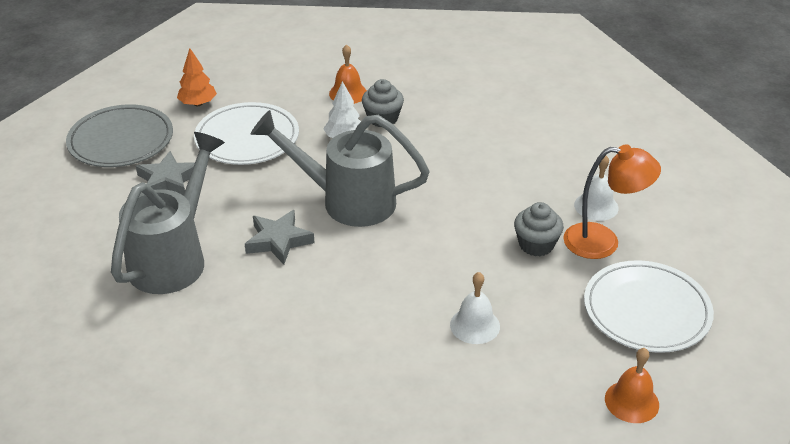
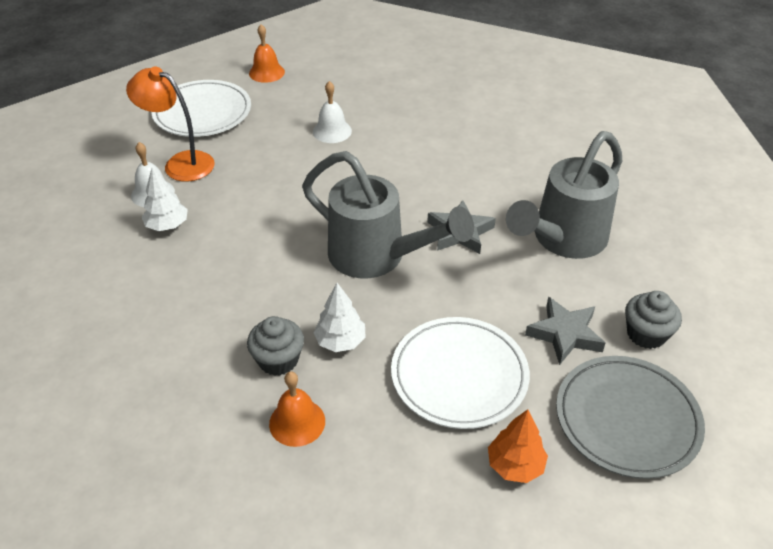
camera: 160 degrees left, 5 degrees up
(536, 245) = (236, 174): grey cupcake -> grey cupcake (646, 334)
(551, 182) = (167, 225): none -> white tree

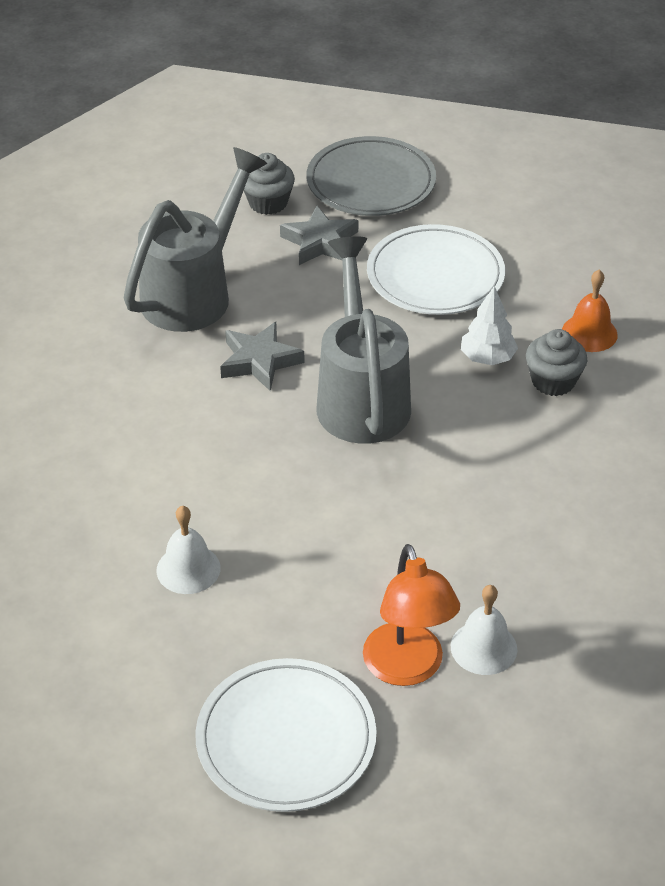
camera: 130 degrees left, 0 degrees up
(167, 225) = (511, 588): white tree -> none
(266, 72) = (113, 747): orange bell -> none
(515, 465) = (478, 214): orange tree -> none
(562, 240) = (195, 292): grey watering can -> grey watering can turned 60 degrees counterclockwise

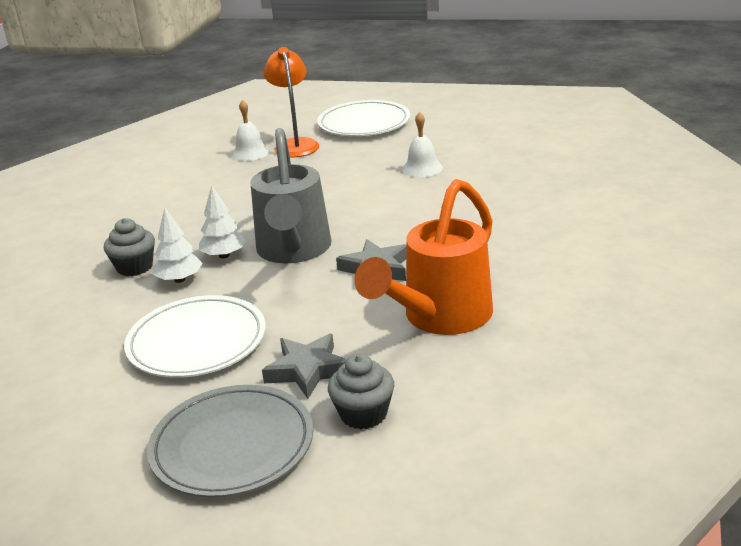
camera: 175 degrees left, 15 degrees down
(195, 292) = (439, 318): grey watering can -> orange watering can
(447, 394) = (224, 255): none -> white tree
(589, 333) = (81, 301): orange bell -> none

